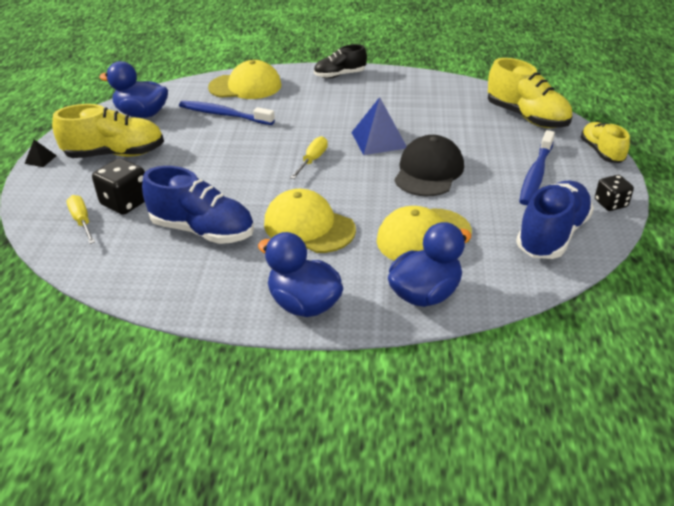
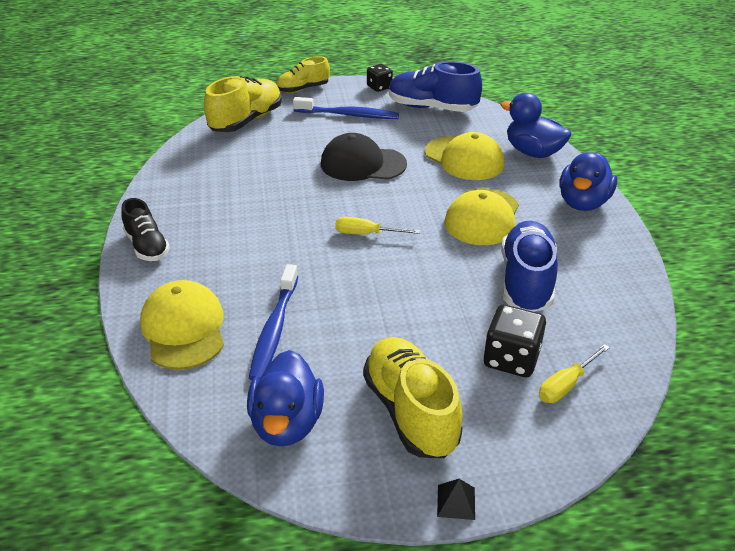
camera: 105 degrees left, 0 degrees up
(379, 140) = (311, 197): blue pyramid -> none

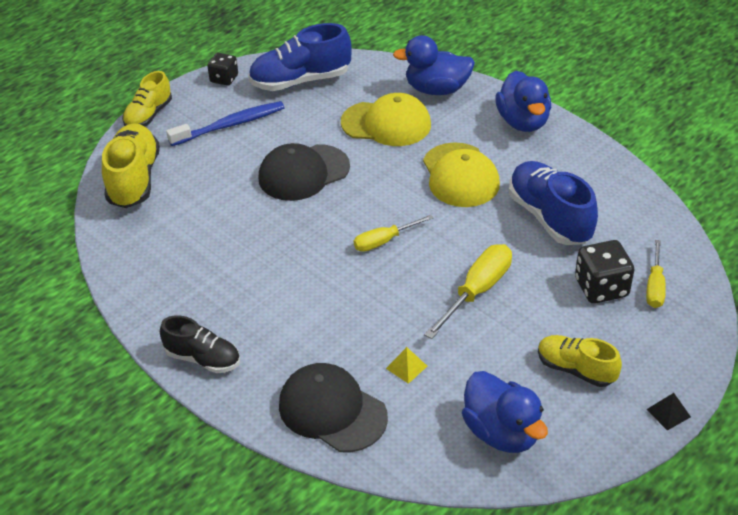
camera: 35 degrees left, 5 degrees up
(184, 328) = (332, 410): yellow cap -> black cap
(274, 329) = (406, 367): blue toothbrush -> yellow pyramid
(397, 305) = (477, 291): none -> yellow screwdriver
(410, 411) = (575, 369): yellow shoe -> yellow shoe, size x0.63

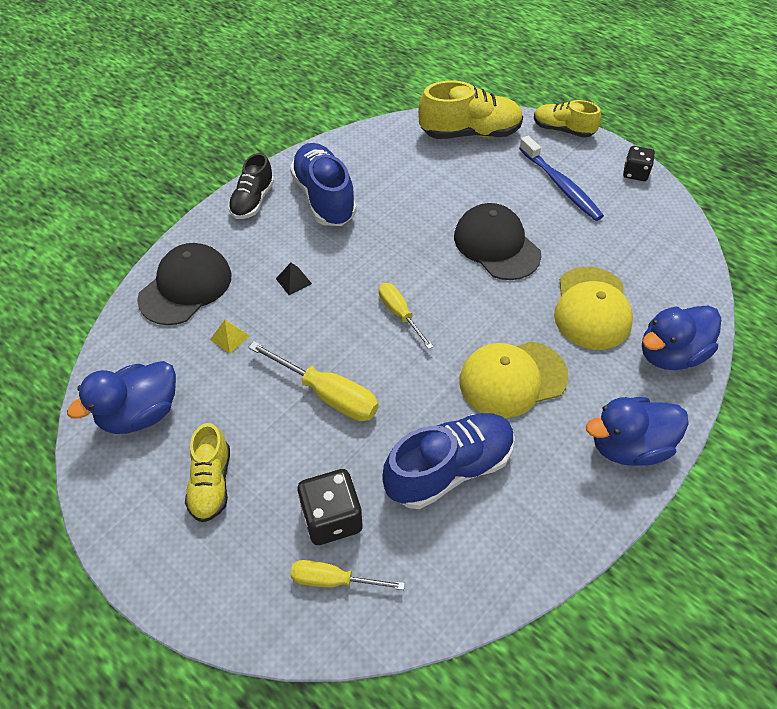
camera: 85 degrees right, 10 degrees up
(300, 81) = (649, 231): blue shoe -> blue shoe (324, 198)
(437, 89) = (670, 354): blue duck -> blue duck turned 120 degrees counterclockwise
(575, 369) = (211, 483): yellow shoe -> yellow shoe turned 150 degrees clockwise
(668, 413) = (139, 573): black pyramid -> black pyramid (293, 281)

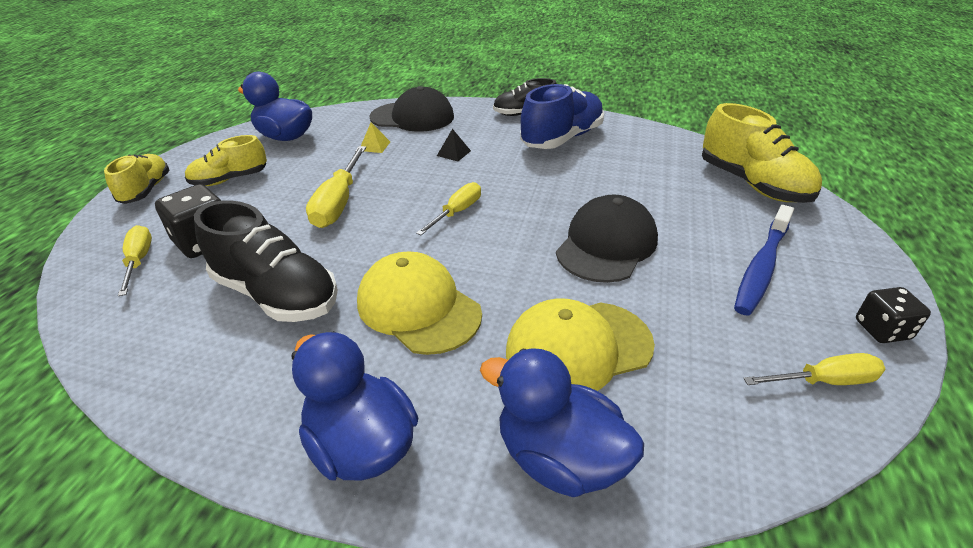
camera: 65 degrees right, 15 degrees down
(449, 469) = (277, 294): blue shoe -> black shoe
(563, 130) = (861, 244): yellow shoe -> yellow shoe (146, 190)
(660, 219) = (824, 381): none -> yellow screwdriver

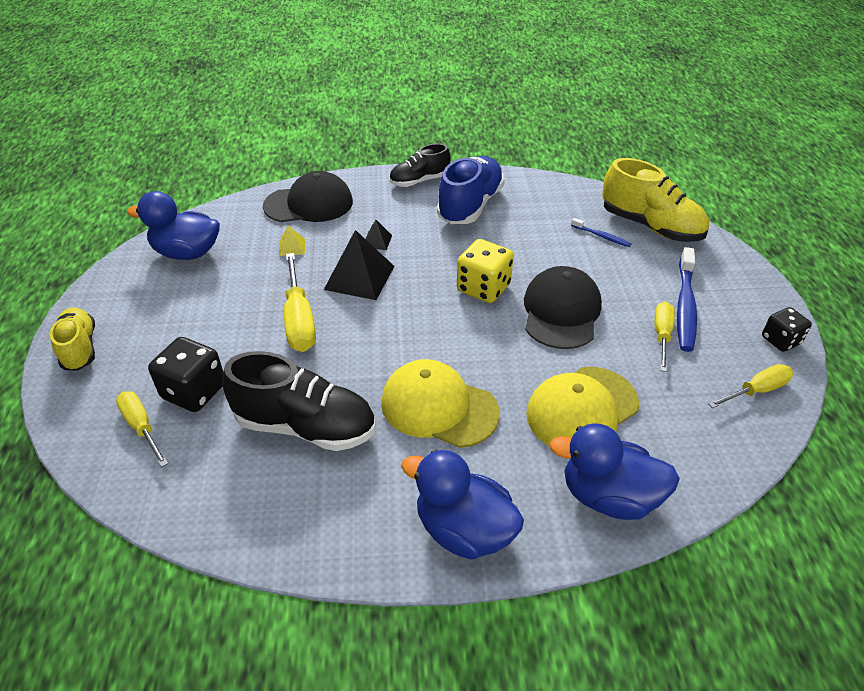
camera: 20 degrees left, 5 degrees up
(230, 179) = (165, 317): yellow shoe -> none
(417, 179) = (359, 277): none -> black pyramid
(457, 212) = (418, 306): yellow screwdriver -> yellow screwdriver (661, 335)
(533, 208) = (483, 288): none -> yellow dice
(689, 184) = (601, 236): none -> blue toothbrush

